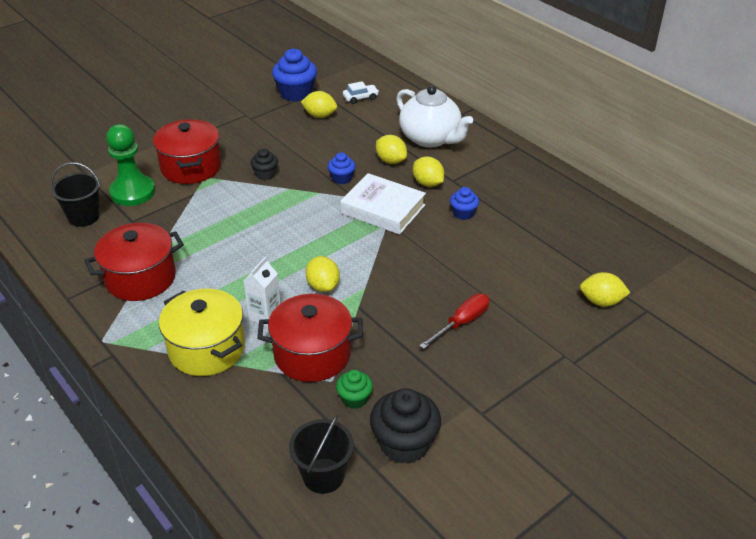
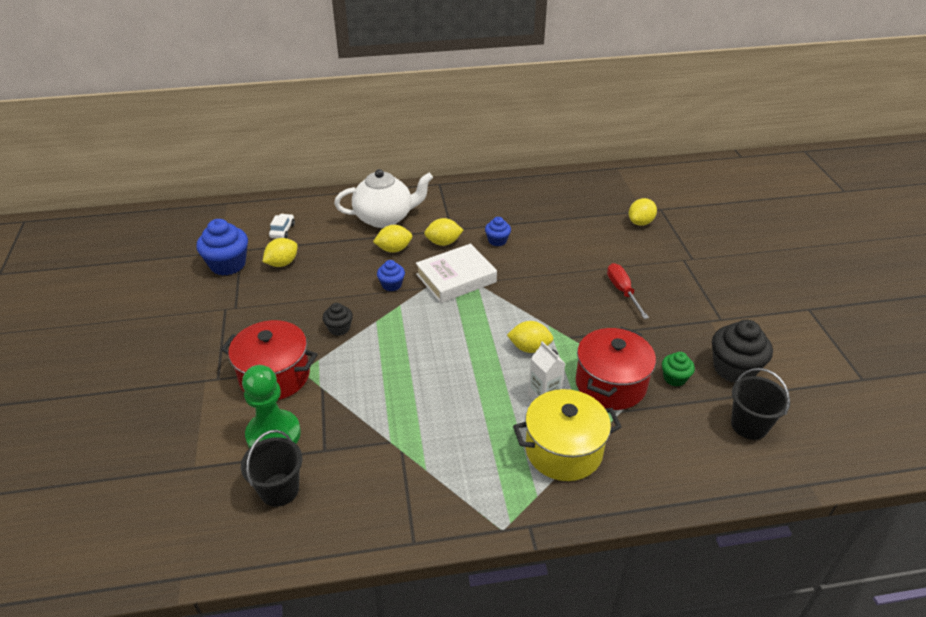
camera: 60 degrees left, 0 degrees up
(140, 278) = (426, 470): red pot -> none

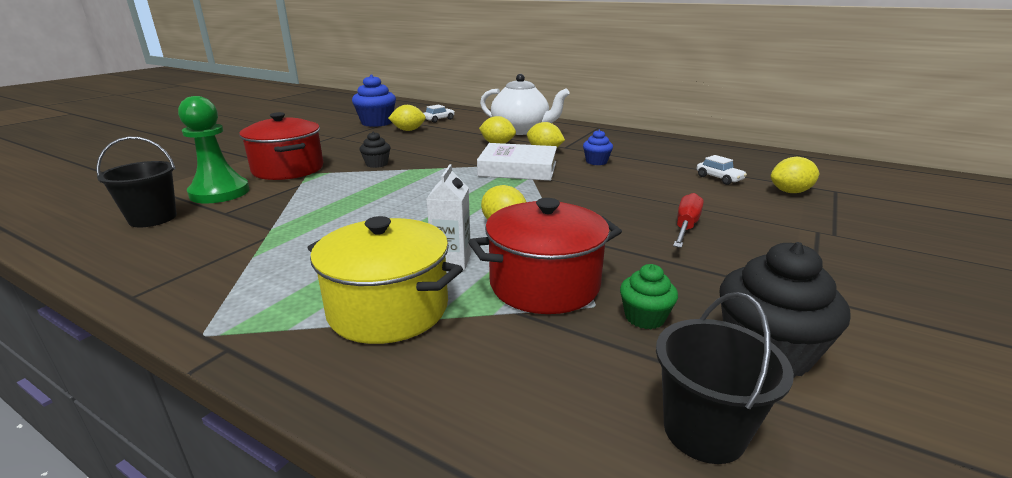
camera: 40 degrees right, 15 degrees down
(391, 285) = (459, 157): blue cupcake -> none
(591, 225) = (719, 178): none -> white car

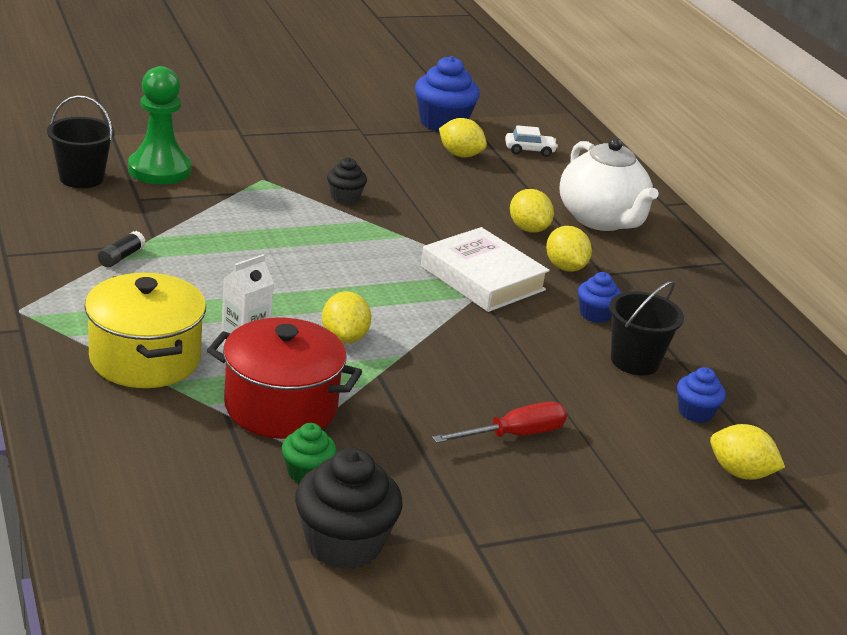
camera: 35 degrees right, 5 degrees up
(260, 251) = (121, 257): none -> black glue stick
(288, 169) = (251, 164): red pot -> none
(704, 431) = (209, 543): black bucket -> black bucket (635, 361)
(719, 178) = (695, 412): white car -> blue cupcake

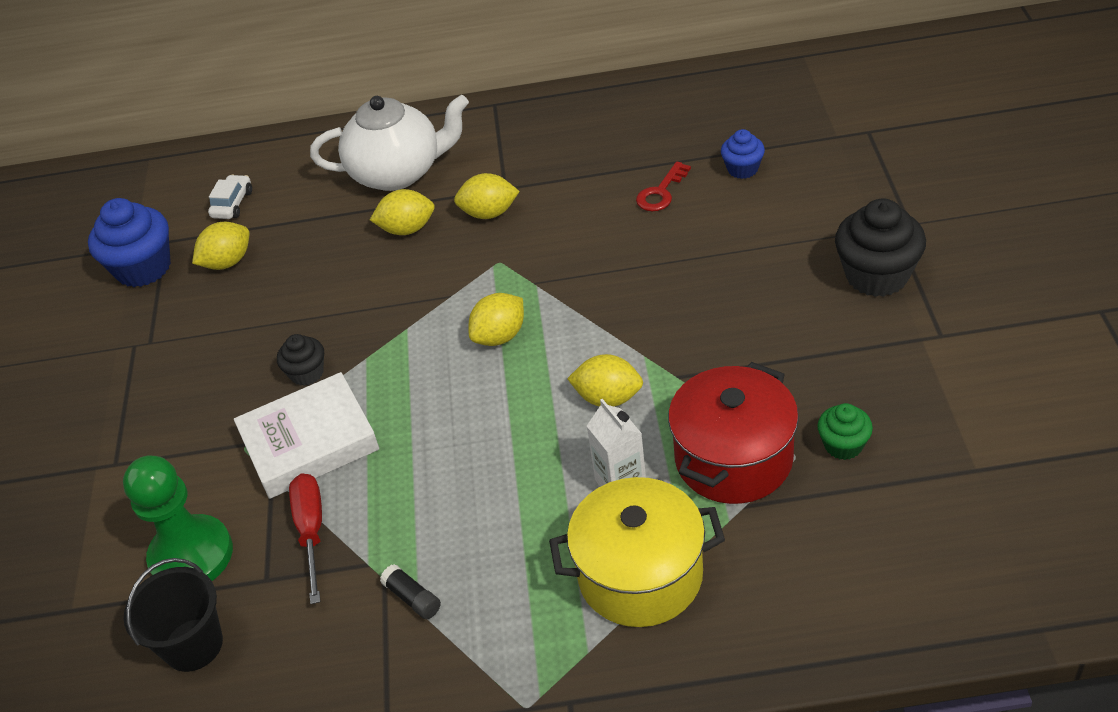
camera: 65 degrees left, 15 degrees up
(344, 544) = (948, 426): black cupcake -> black cupcake (876, 275)
(482, 278) = (502, 277): white book -> white book (309, 442)
(514, 435) = (778, 290): red screwdriver -> red screwdriver (311, 531)
(595, 314) = (579, 205): blue cupcake -> none
(635, 361) = (661, 192): black bucket -> red key
(740, 473) = (829, 159): yellow lemon -> yellow lemon (500, 336)

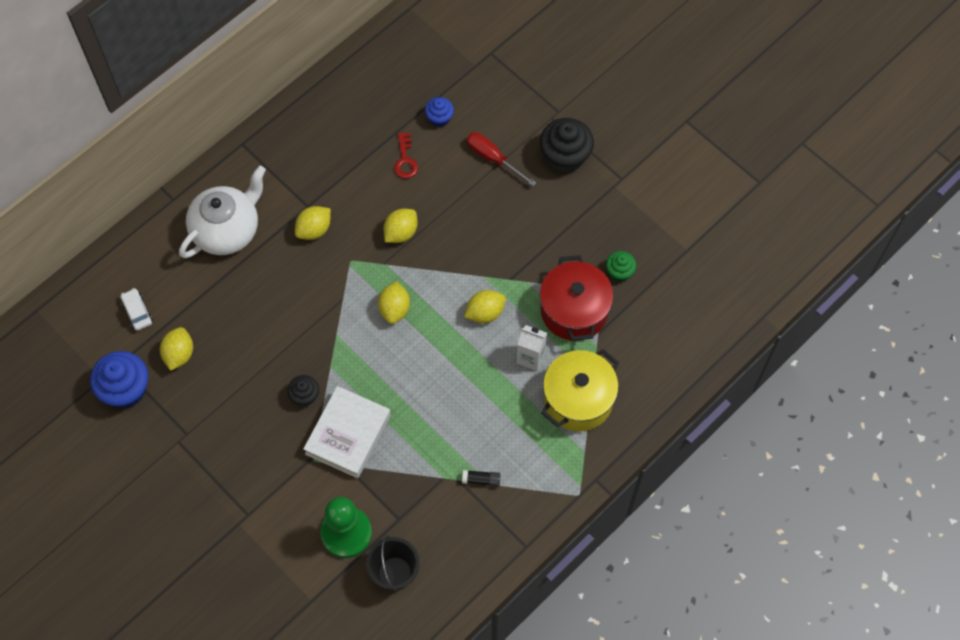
camera: 45 degrees left, 20 degrees up
(311, 531) = (397, 480): red screwdriver -> red screwdriver (493, 158)
(407, 229) = (273, 268): yellow lemon -> yellow lemon (401, 232)

